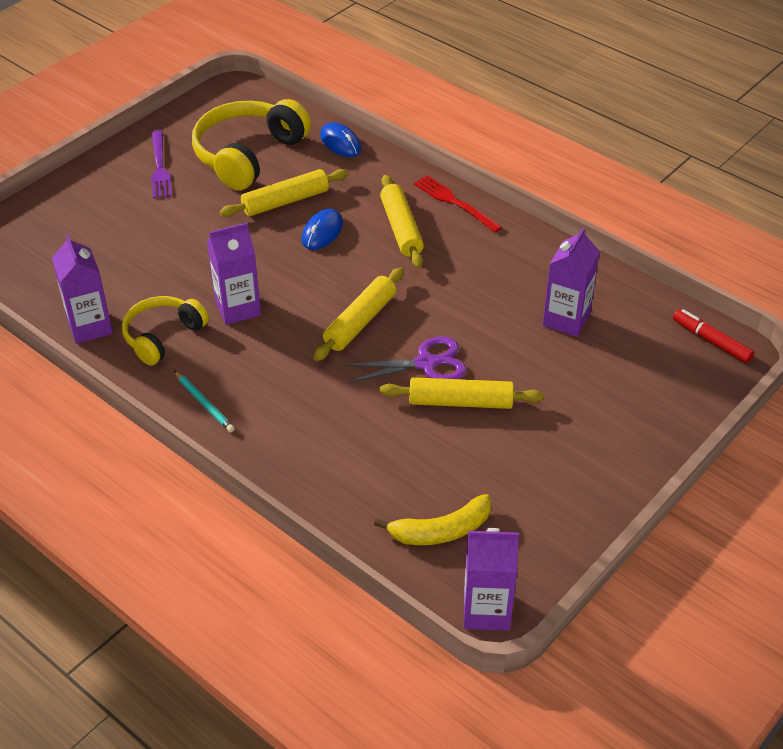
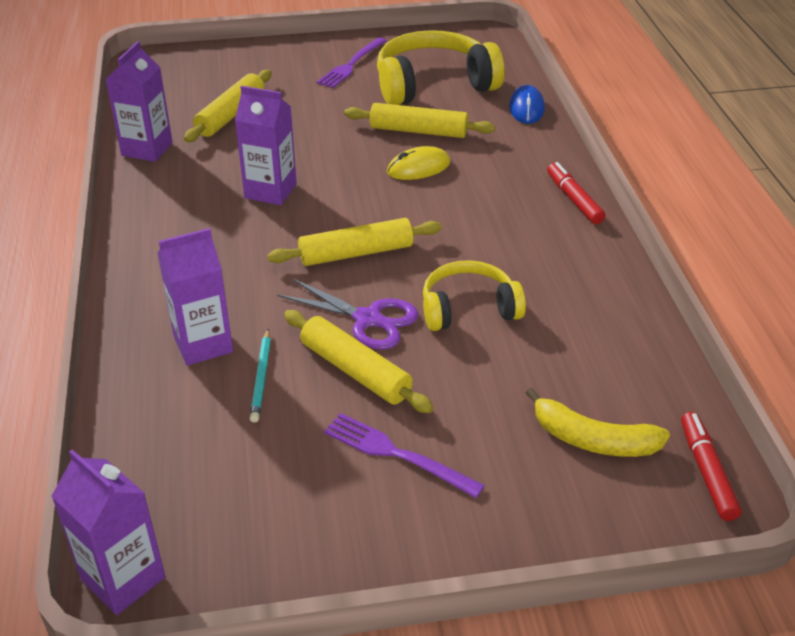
camera: 40 degrees right, 5 degrees down
(162, 336) = (187, 182): yellow headphones -> yellow headphones (468, 308)
(204, 403) = (146, 247): turquoise pencil -> turquoise pencil (261, 377)
(322, 232) = (418, 167): blue mouse -> yellow mouse
(401, 228) = (493, 197): yellow rolling pin -> yellow rolling pin (231, 115)
(441, 531) = (184, 474): yellow banana -> yellow banana (593, 440)
(454, 202) = (574, 199): red fork -> red marker
(545, 437) = (395, 453): none -> purple fork
(566, 320) = (559, 357): purple carton -> purple carton (203, 344)

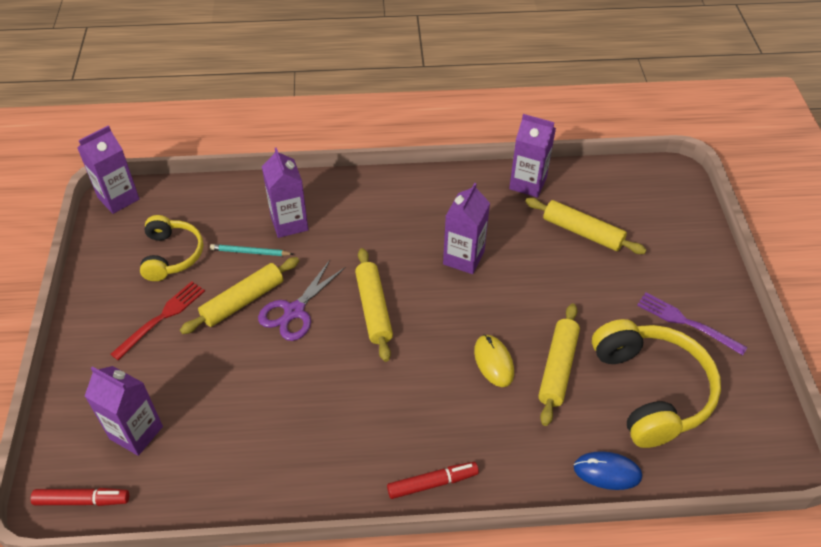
camera: 95 degrees right, 10 degrees up
(395, 453) = (162, 317): purple fork -> red fork
(468, 308) = (293, 375): yellow headphones -> yellow headphones (172, 255)
(593, 440) = (136, 432): yellow banana -> purple carton

